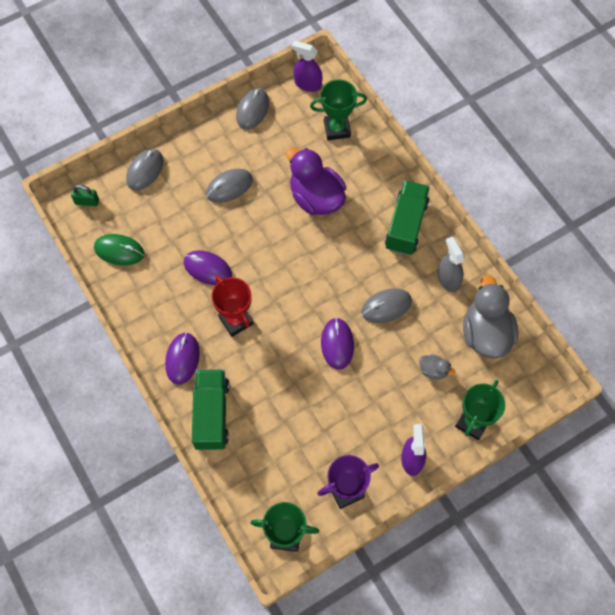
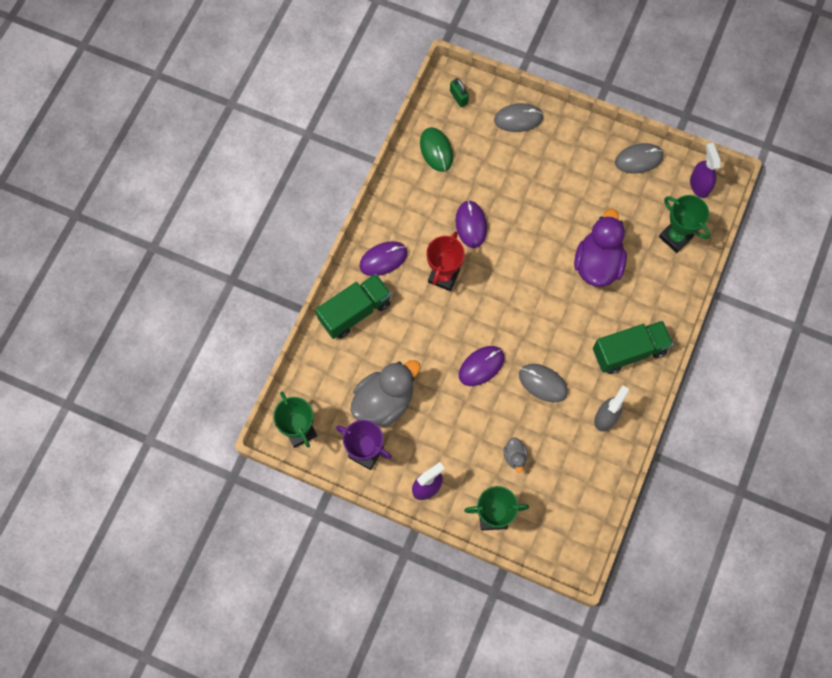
camera: 55 degrees right, 5 degrees up
(229, 187) = (554, 191): grey mouse -> none
(485, 333) = (579, 479): grey duck -> grey duck (384, 401)

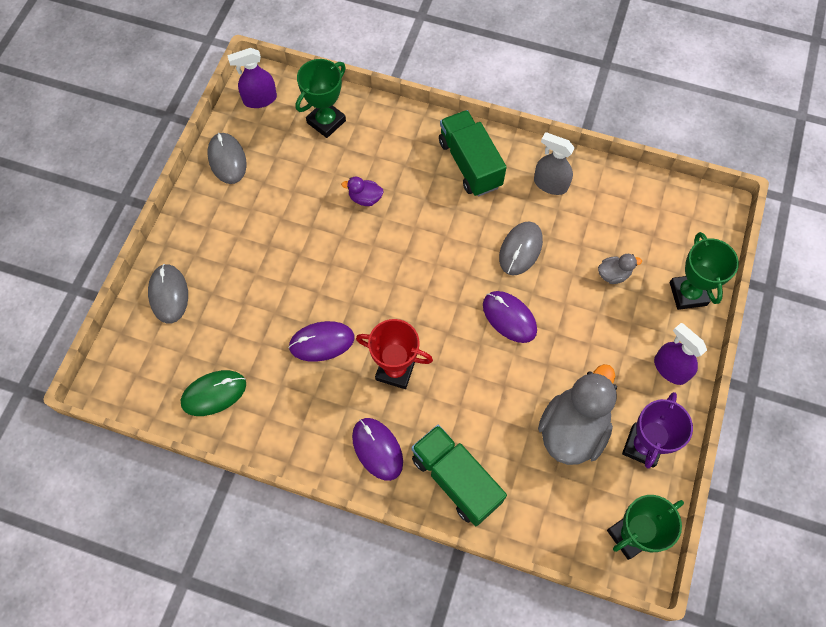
camera: 95 degrees left, 5 degrees down
(384, 401) = (572, 429): grey duck -> grey duck turned 75 degrees clockwise
(458, 97) = (133, 370): green padlock -> none
(597, 264) = (365, 198): purple duck -> purple duck, size x0.45

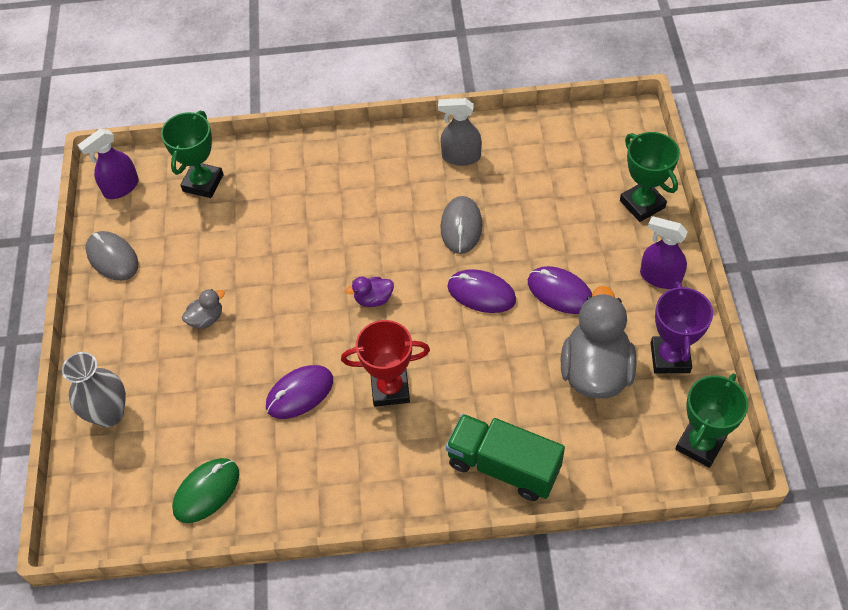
camera: 20 degrees left, 10 degrees down
(168, 294) = (109, 414): grey mouse -> grey vase
(365, 198) = (279, 239): purple duck -> purple duck (373, 299)
(377, 449) = (408, 472): purple mouse -> purple mouse (560, 292)
(470, 164) = (371, 168): green truck -> none
(613, 274) = (563, 214): grey duck -> grey duck (206, 319)

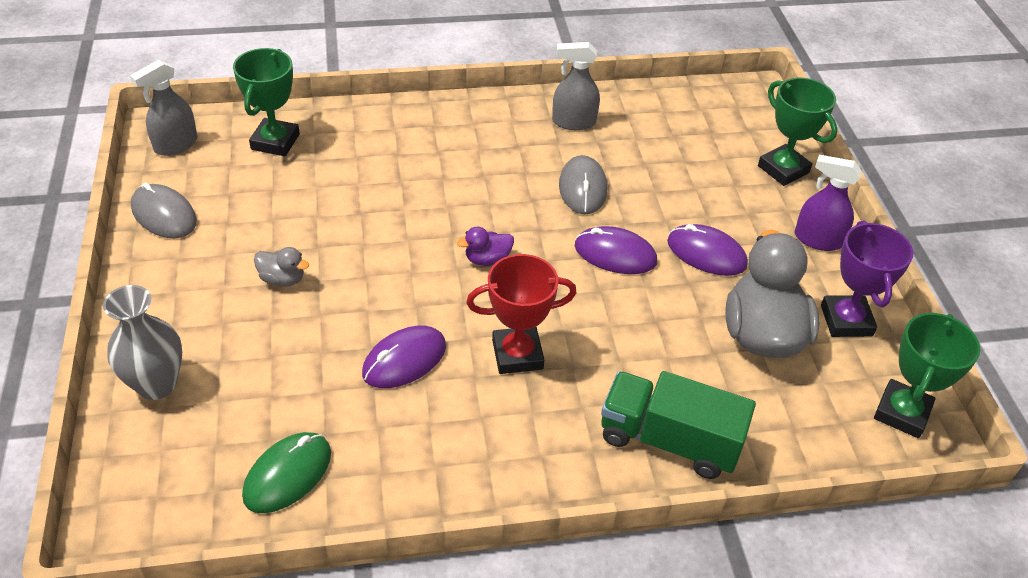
camera: 10 degrees left, 10 degrees down
(121, 188) = (175, 145): purple spray bottle -> grey spray bottle
(206, 319) = (282, 279): grey duck -> grey duck turned 60 degrees clockwise

